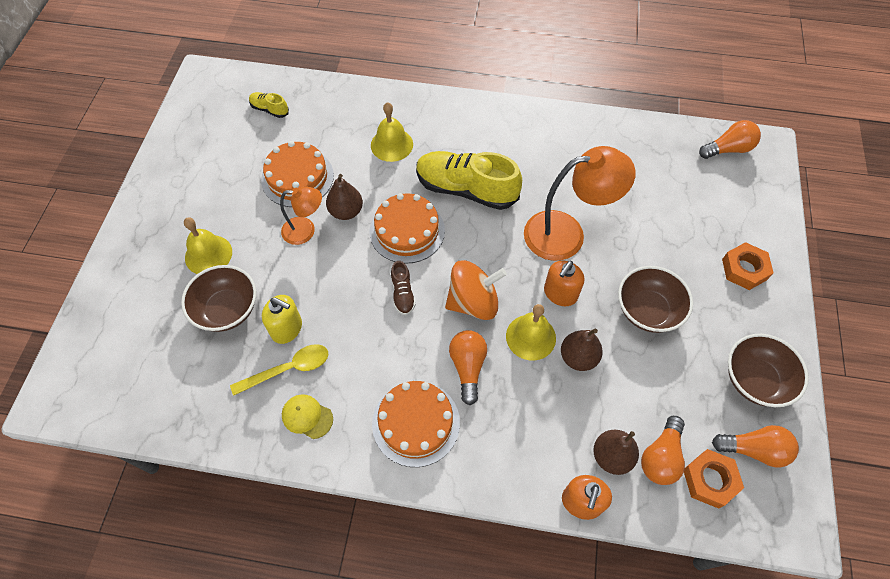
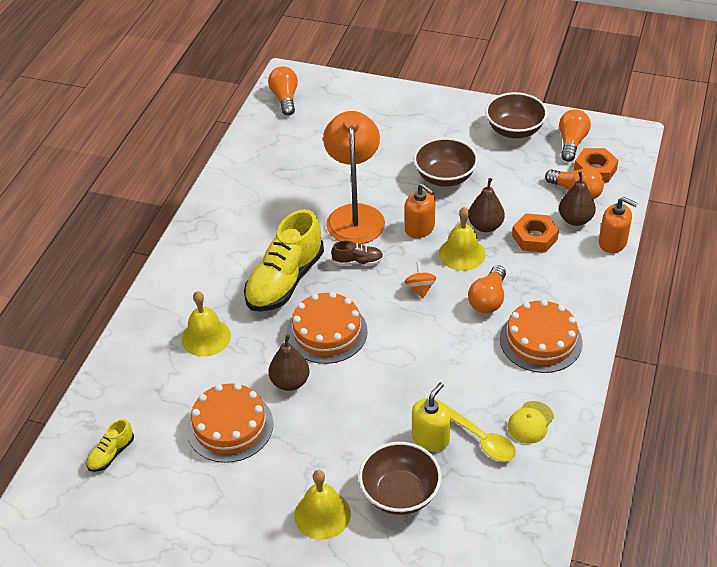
camera: 80 degrees left, 15 degrees down
(288, 369) = (478, 437): yellow spoon -> yellow spoon turned 150 degrees clockwise
(305, 231) = (308, 419): orange lamp -> none
(402, 294) = (403, 340): brown shoe -> brown shoe (358, 262)
(468, 367) = (488, 299): orange light bulb -> orange light bulb turned 75 degrees counterclockwise
(473, 302) = (420, 289): orange spinning top -> orange spinning top, size x0.50
(744, 269) = (413, 115): orange nut -> orange nut (534, 237)

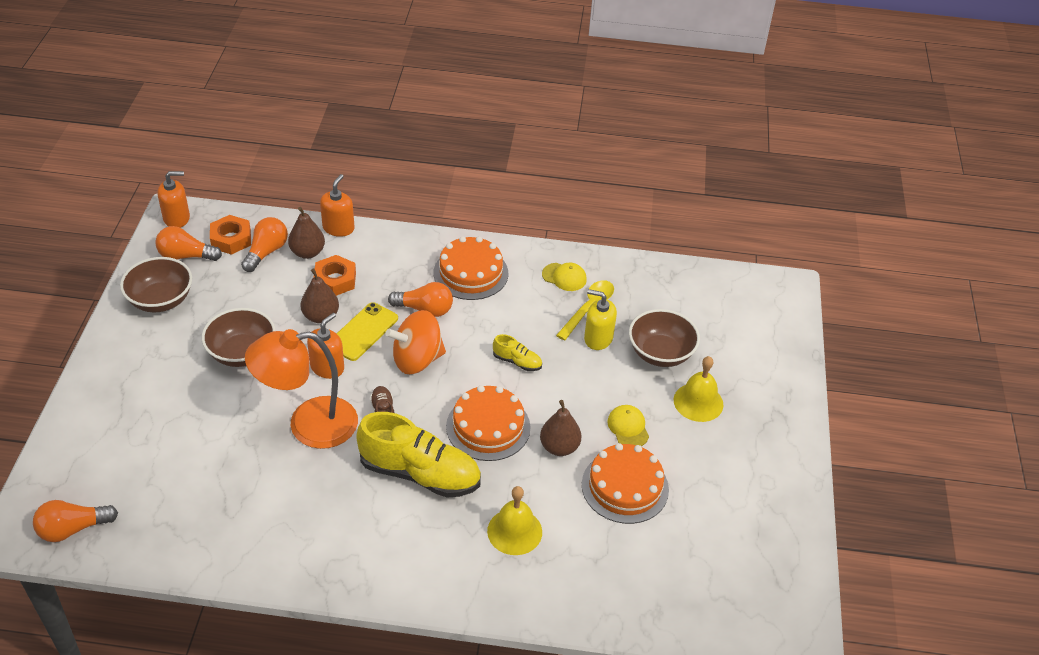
camera: 105 degrees left, 0 degrees up
(111, 454) = (686, 582): yellow shoe -> yellow shoe (517, 362)
(301, 442) = (628, 427): none -> yellow cap
(420, 289) = (417, 360): orange spinning top -> orange spinning top, size x2.00
(462, 253) = (363, 332): yellow bell -> yellow phone
(624, 136) = (177, 218): none -> orange soap dispenser

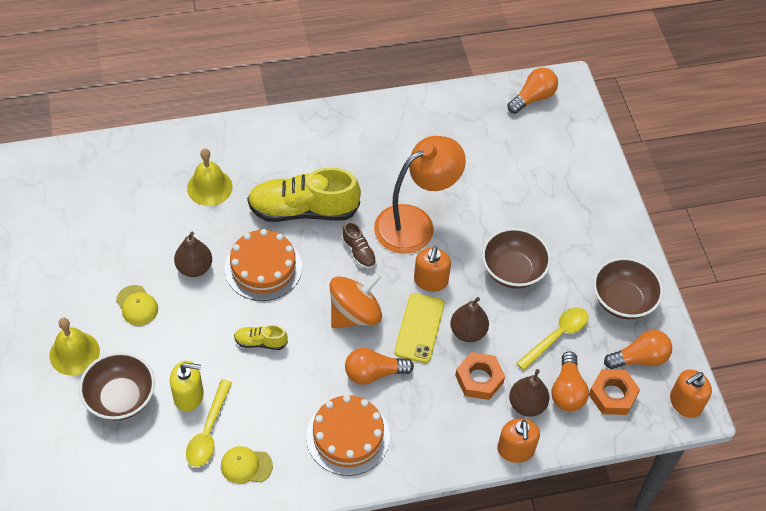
camera: 160 degrees right, 10 degrees up
(243, 291) = (557, 336): none -> yellow spoon
(625, 487) = (128, 249): orange cake -> none

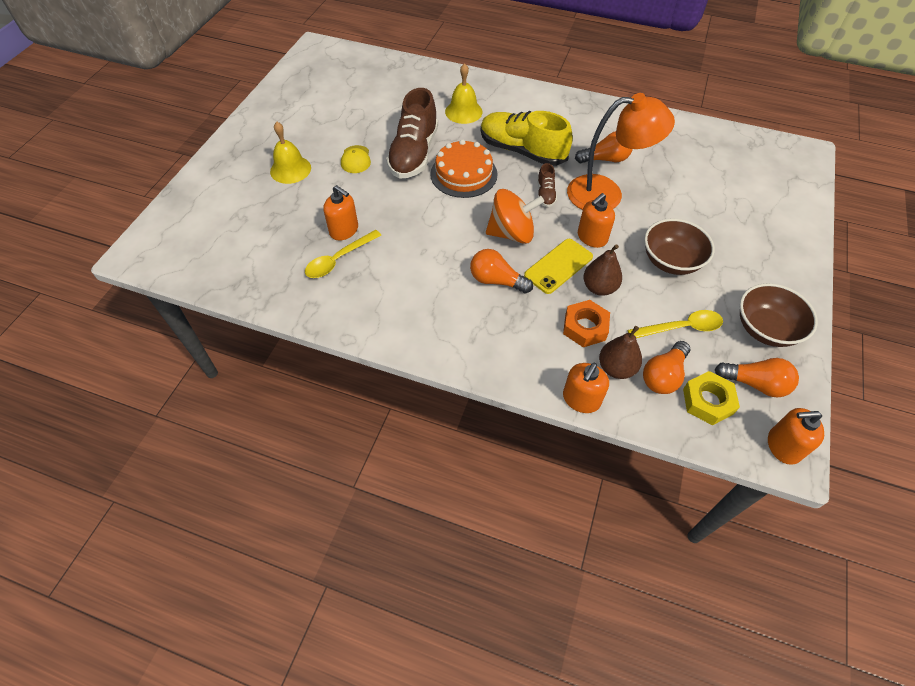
camera: 35 degrees right, 0 degrees up
(121, 398) = (296, 210): brown bowl -> none
(189, 396) = (344, 230): yellow soap dispenser -> orange soap dispenser
(194, 268) = (414, 154): brown pear -> brown shoe
(246, 466) = (346, 296): yellow cap -> none
(260, 342) = (424, 220): yellow shoe -> none
(348, 436) = (441, 315): orange cake -> none
(533, 98) = (768, 150): orange light bulb -> orange light bulb (605, 159)
(612, 395) = (707, 401): orange nut -> yellow nut

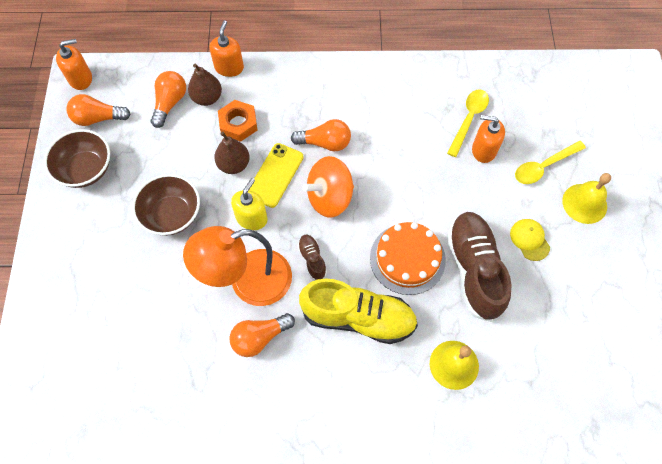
camera: 160 degrees right, 10 degrees up
(592, 237) = (251, 218): orange soap dispenser -> yellow soap dispenser
(681, 328) = (158, 148): yellow spoon -> yellow spoon (543, 166)
(707, 401) = (135, 94): yellow nut -> none

